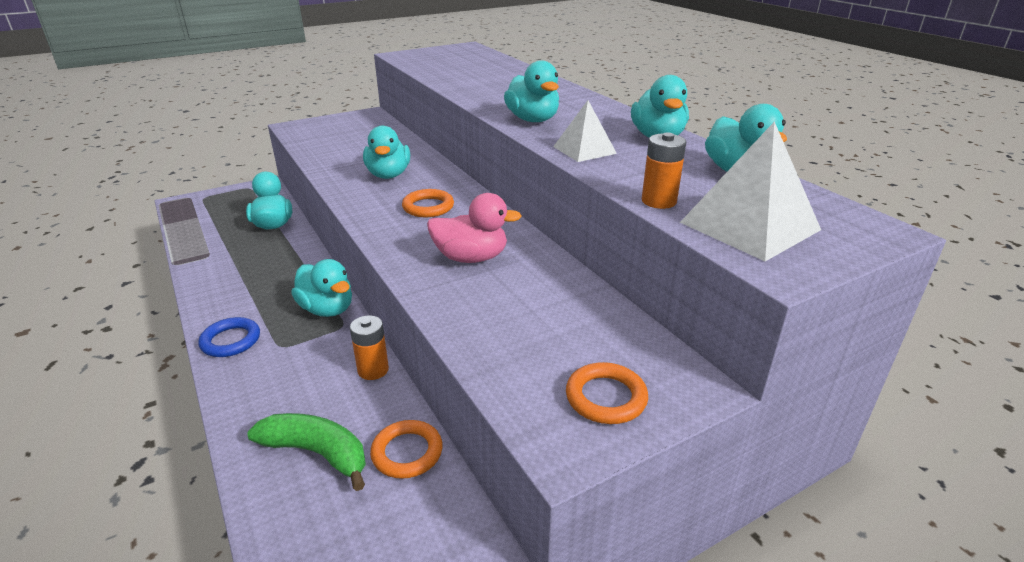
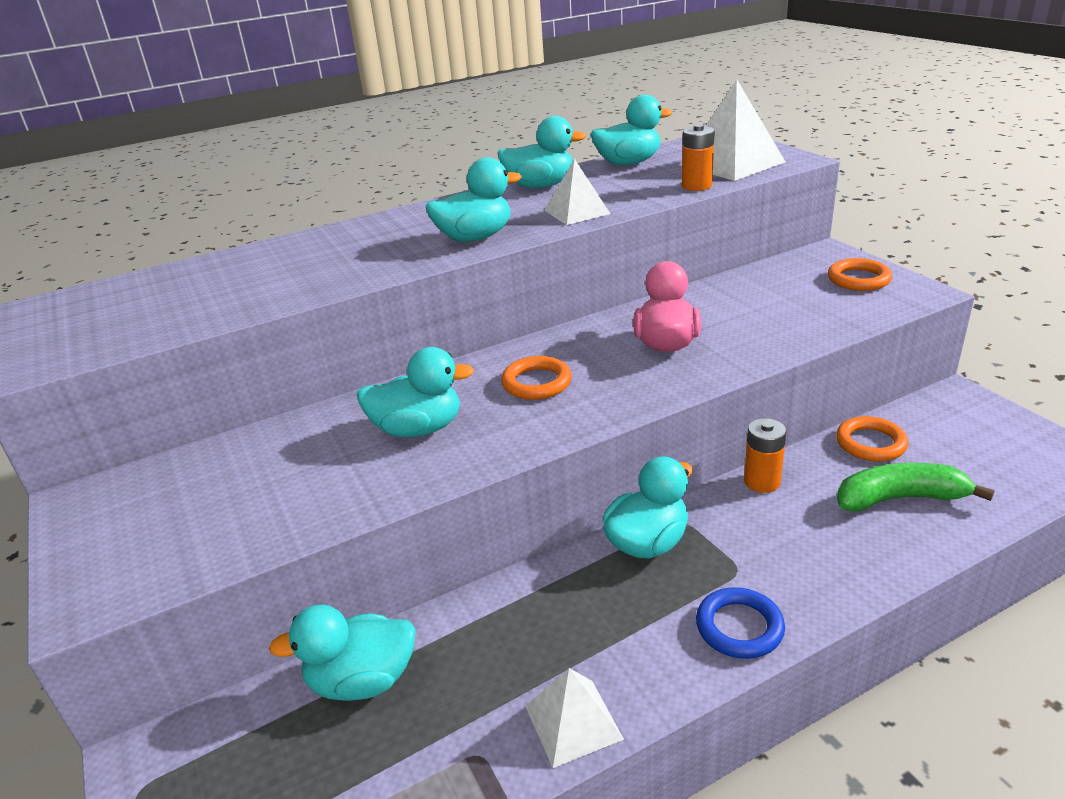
camera: 85 degrees left, 0 degrees up
(206, 280) = (573, 722): none -> white pyramid
(317, 453) = (899, 498): green banana -> green banana turned 60 degrees clockwise

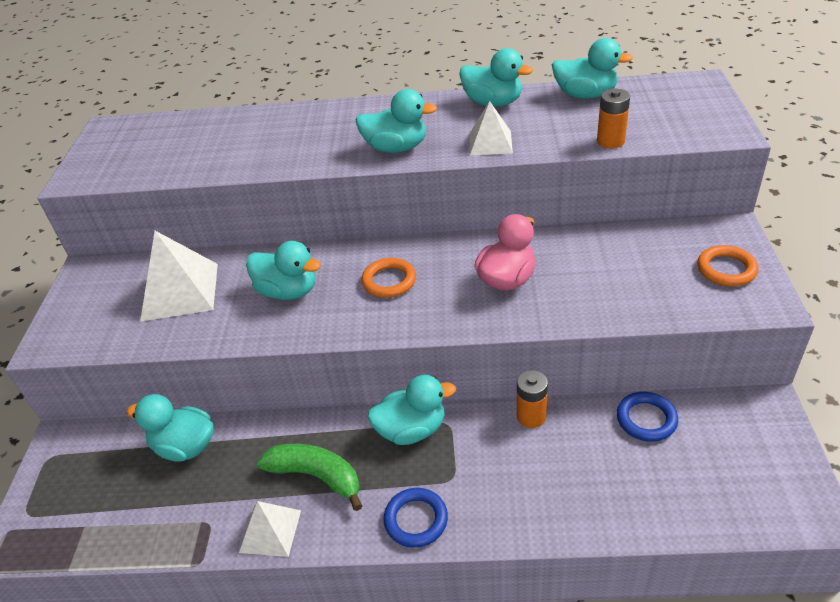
camera: 30 degrees right, 10 degrees up
(732, 163) = (669, 121): white pyramid -> white pyramid (180, 291)
(870, 443) = (646, 419): orange ring -> blue ring
(899, 498) = (621, 476): green banana -> green banana (316, 476)

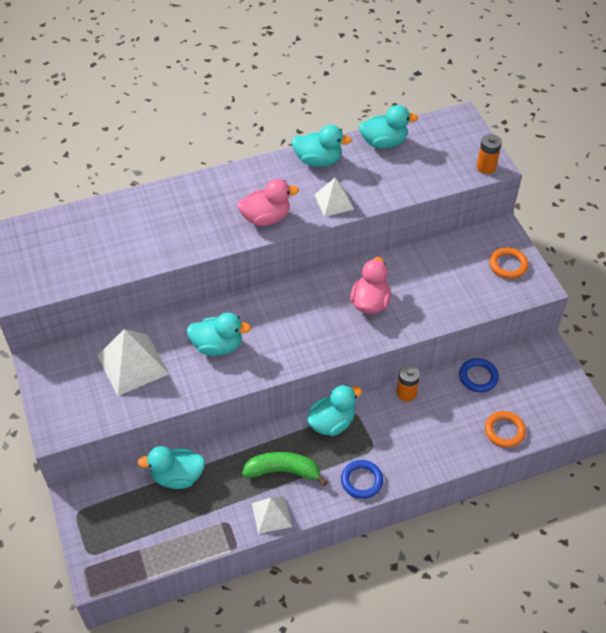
camera: 25 degrees left, 10 degrees up
(389, 281) = (288, 321): orange ring -> orange ring (504, 431)
(396, 148) = (266, 218): turquoise duck -> pink duck
(610, 141) = (417, 187): orange battery -> orange battery (486, 167)

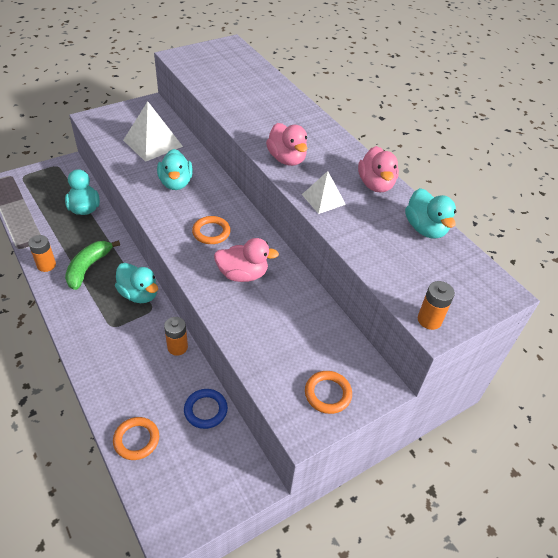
camera: 75 degrees right, 5 degrees down
(271, 514) = (46, 265): white pyramid -> orange battery
(283, 471) = (88, 267): green banana -> green banana turned 150 degrees counterclockwise
(306, 321) = (211, 232): none -> orange ring
(318, 160) = (375, 184): turquoise duck -> pink duck
(361, 481) = (77, 321): blue ring -> none

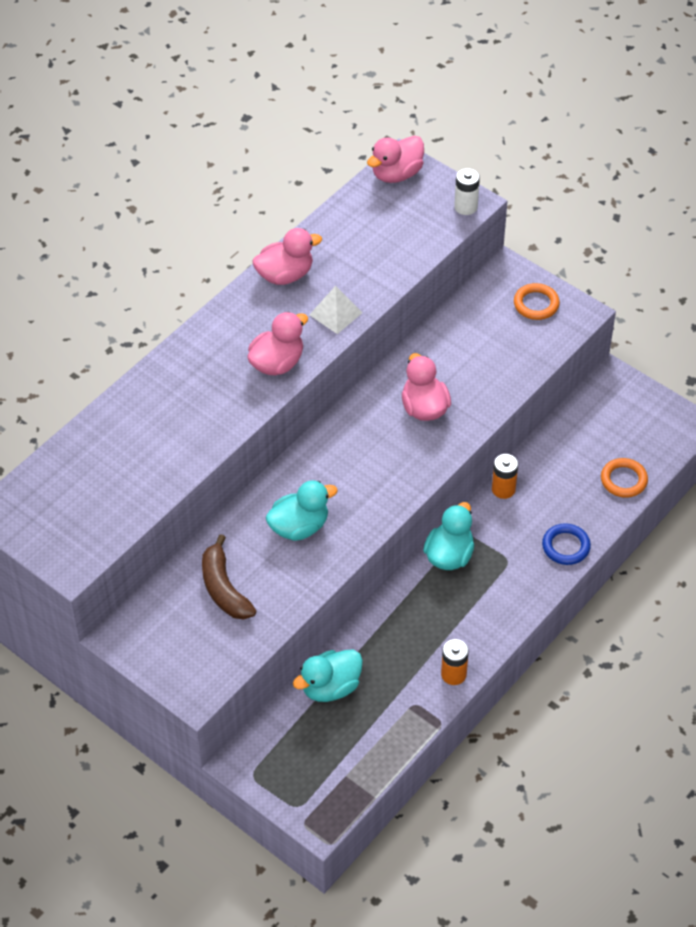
camera: 105 degrees left, 5 degrees up
(88, 267) = (435, 627): green banana -> none
(152, 143) = (224, 588): white pyramid -> brown banana
(205, 410) = (563, 438): blue ring -> blue ring (566, 546)
(211, 232) = (373, 458): orange ring -> none
(425, 229) = (340, 224): turquoise duck -> none
(429, 320) = (466, 207): orange battery -> white battery
(486, 283) = (396, 174): none -> pink duck

